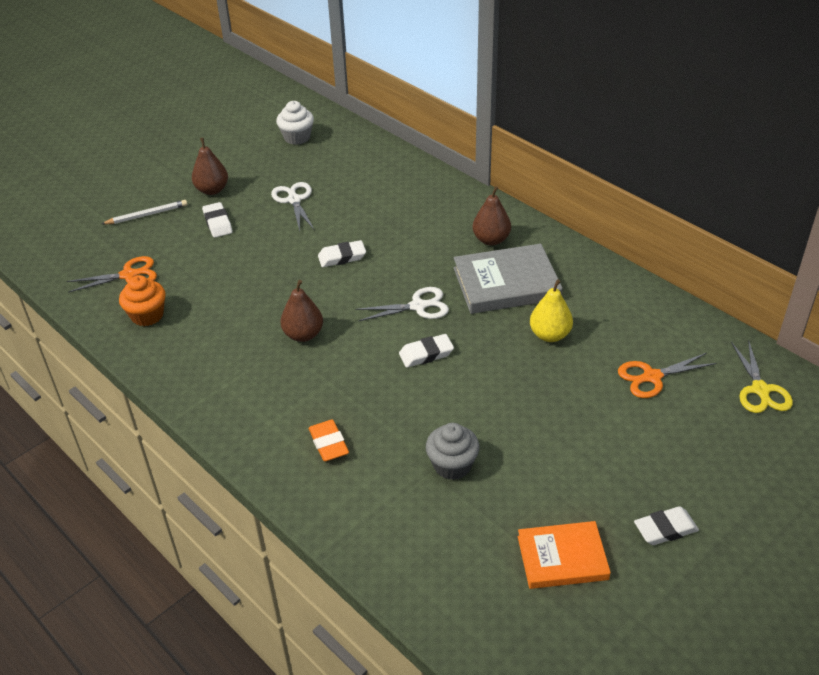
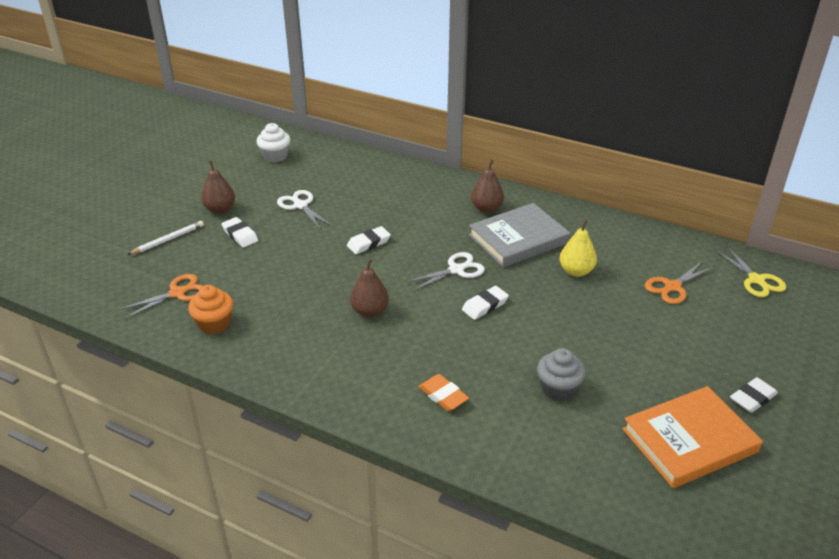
camera: 20 degrees left, 5 degrees down
(562, 558) = (689, 440): orange book -> orange book, size x1.50

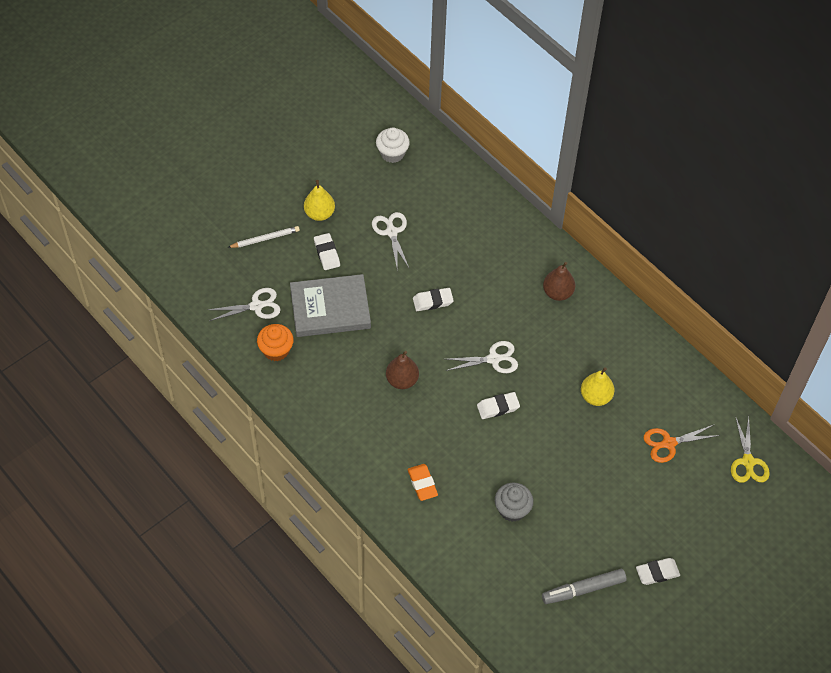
camera: 20 degrees right, 20 degrees up
(177, 293) = (256, 306): orange scissors -> white scissors
(220, 209) = (319, 213): brown pear -> yellow pear
(518, 239) = (566, 341): grey book -> grey book (330, 308)
(689, 440) = (583, 589): orange book -> grey marker

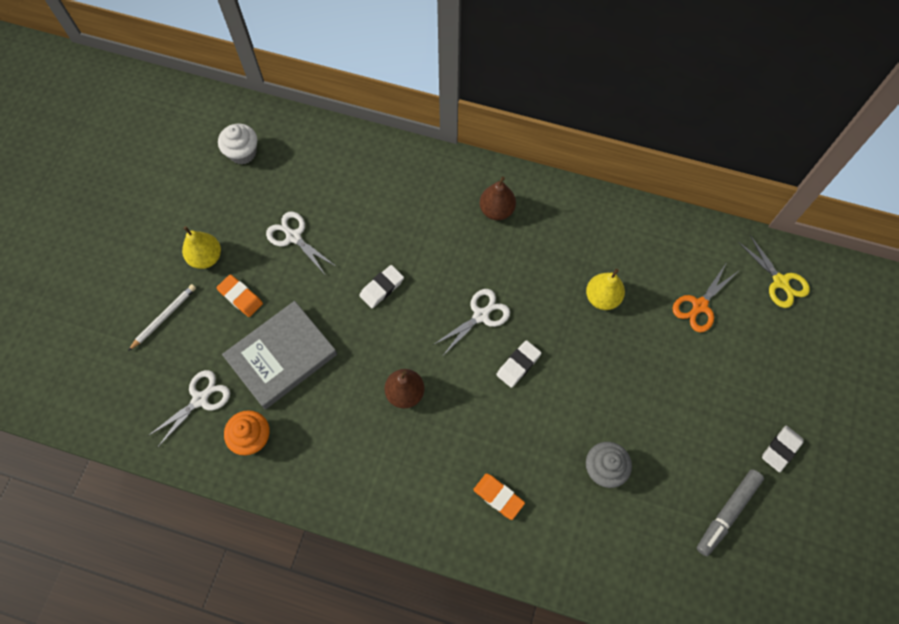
camera: 30 degrees left, 10 degrees up
(327, 253) = (240, 297): white eraser -> orange eraser

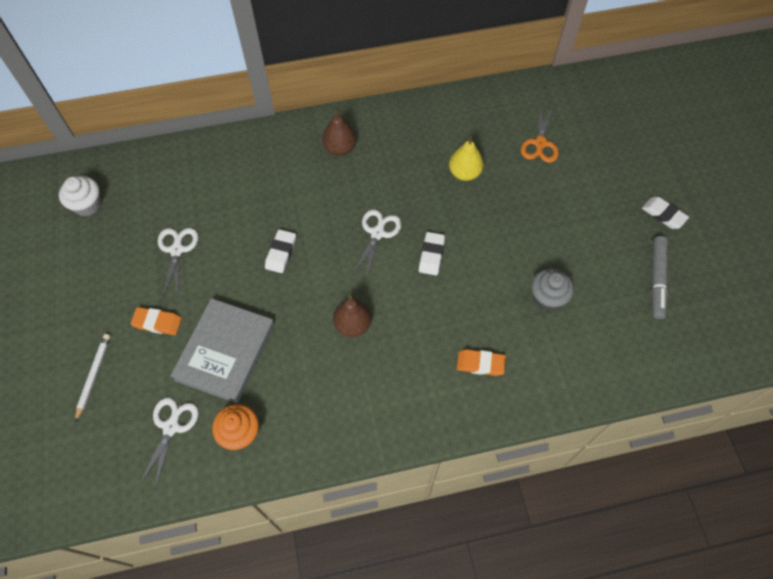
camera: 30 degrees left, 5 degrees down
(206, 257) = (104, 306): yellow pear -> none
(294, 237) = (177, 250): white scissors -> white scissors turned 75 degrees clockwise
(780, 281) = (585, 99): yellow scissors -> none
(780, 449) = (663, 214): white eraser -> white eraser turned 60 degrees counterclockwise

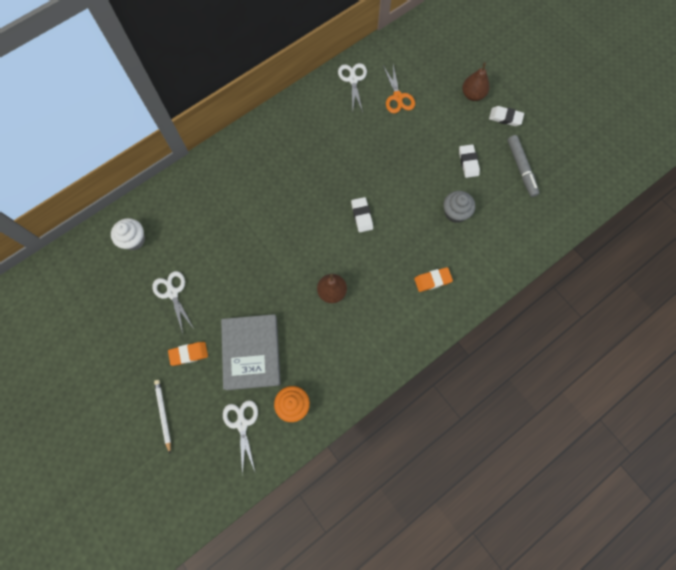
camera: 25 degrees left, 10 degrees up
(87, 205) = (81, 288): white cupcake -> white cupcake (134, 240)
(281, 253) = (252, 261): white eraser -> white eraser (468, 162)
(340, 148) = (253, 160): brown pear -> brown pear (473, 95)
(377, 233) = (315, 215): white scissors -> white scissors (353, 80)
(464, 173) = (355, 142): yellow pear -> none

